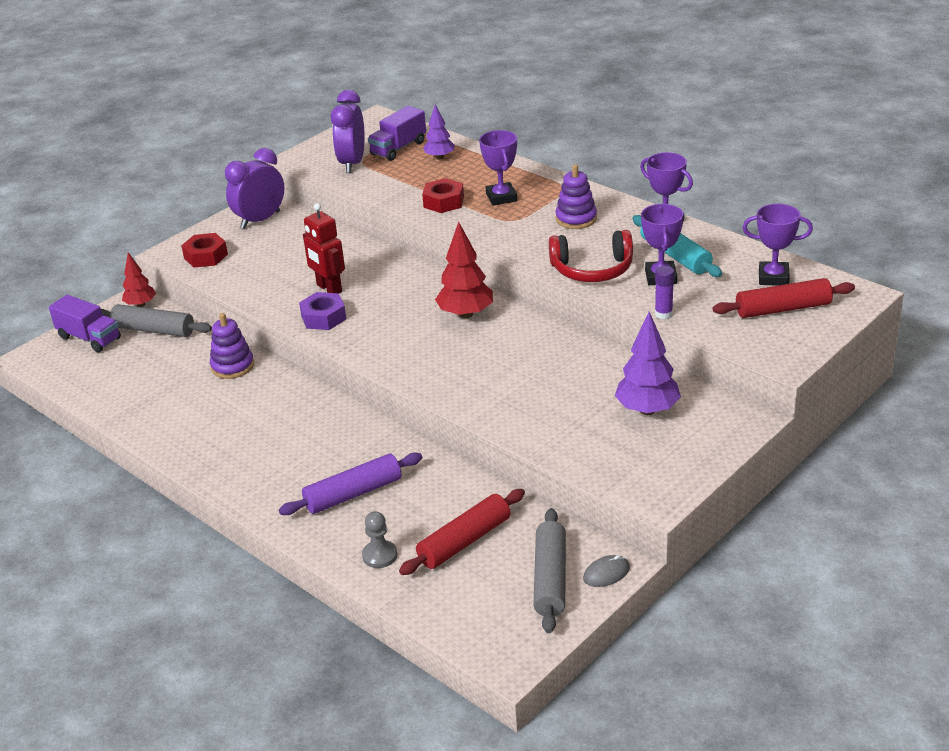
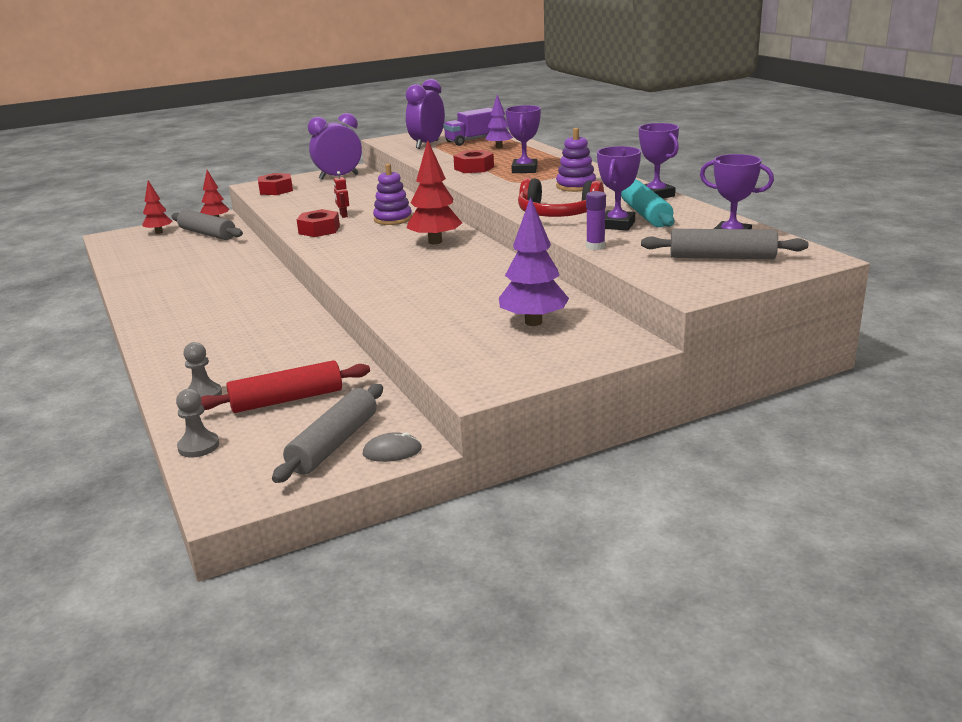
camera: 20 degrees right, 10 degrees down
(89, 338) = (159, 232): purple truck -> red tree
(232, 366) = (237, 260): purple stacking toy -> purple stacking toy (393, 219)
(323, 317) = (319, 230): purple nut -> red nut
(329, 288) = (343, 215): red robot -> red robot, size x0.52
(353, 494) = (232, 350): purple rolling pin -> none
(433, 612) = (198, 446): none -> grey pawn
(783, 309) = (722, 257): red rolling pin -> grey rolling pin

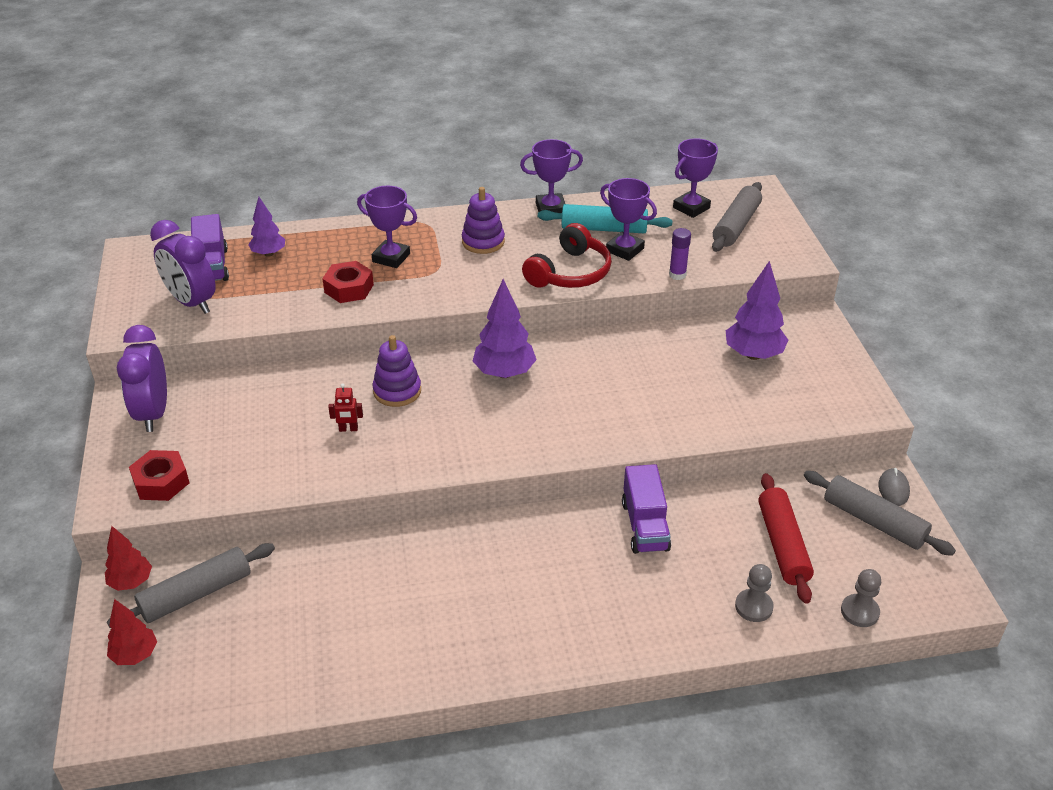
camera: 75 degrees left, 15 degrees up
(298, 340) = (645, 526): none -> purple truck
(319, 230) = (393, 456): red nut -> none
(435, 242) = (504, 373): red tree -> purple tree

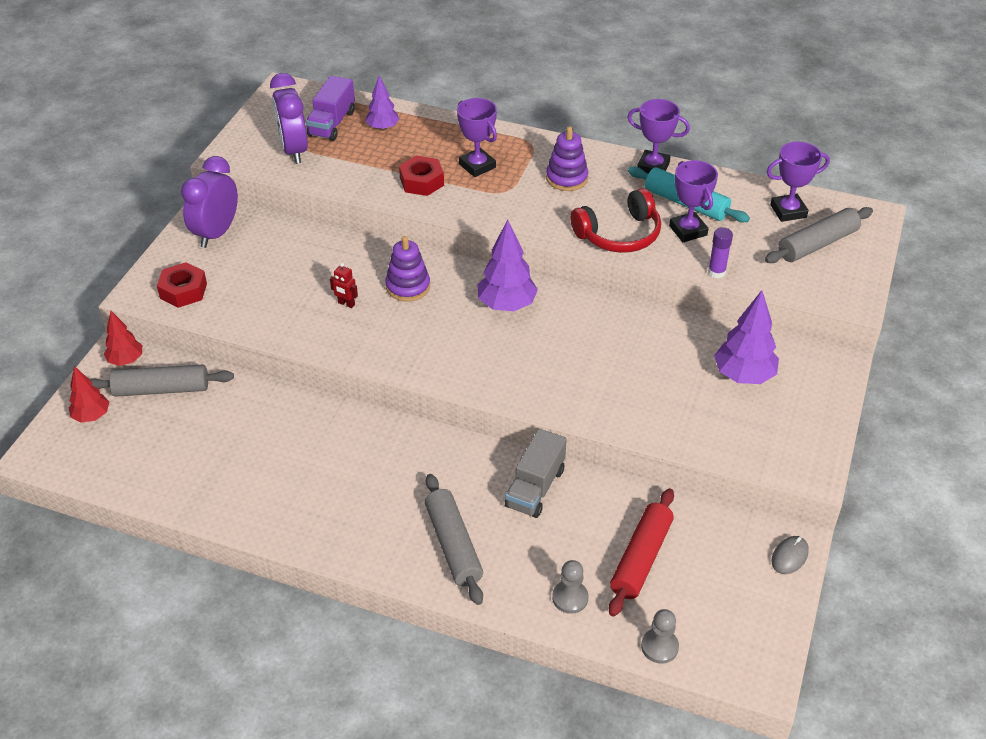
camera: 30 degrees right, 5 degrees up
(645, 526) = (535, 488): purple truck -> grey truck
(873, 521) = (743, 576): grey rolling pin -> grey rolling pin (453, 545)

